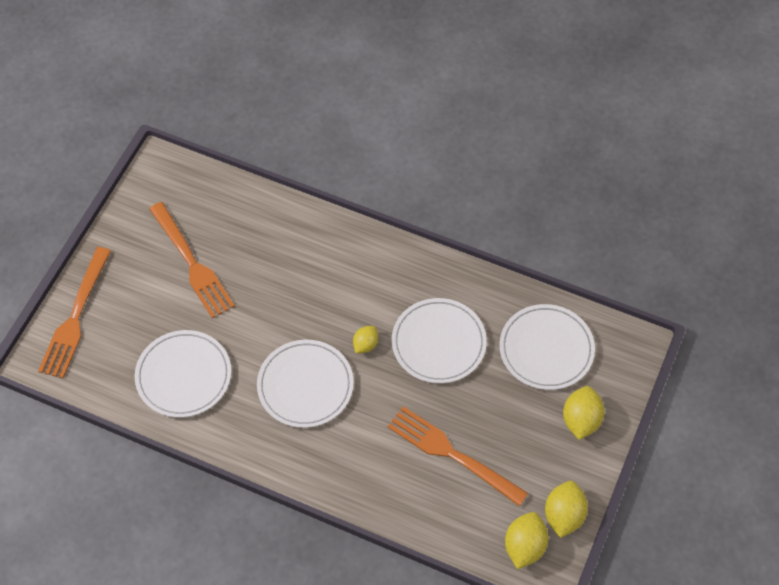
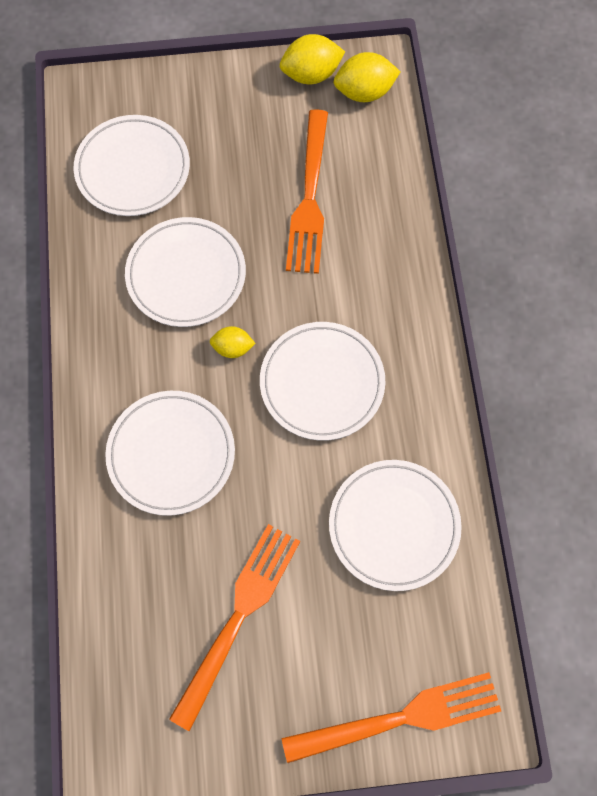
camera: 120 degrees left, 10 degrees up
(316, 275) = (171, 454): none -> white plate
(581, 420) = (198, 103): yellow lemon -> none

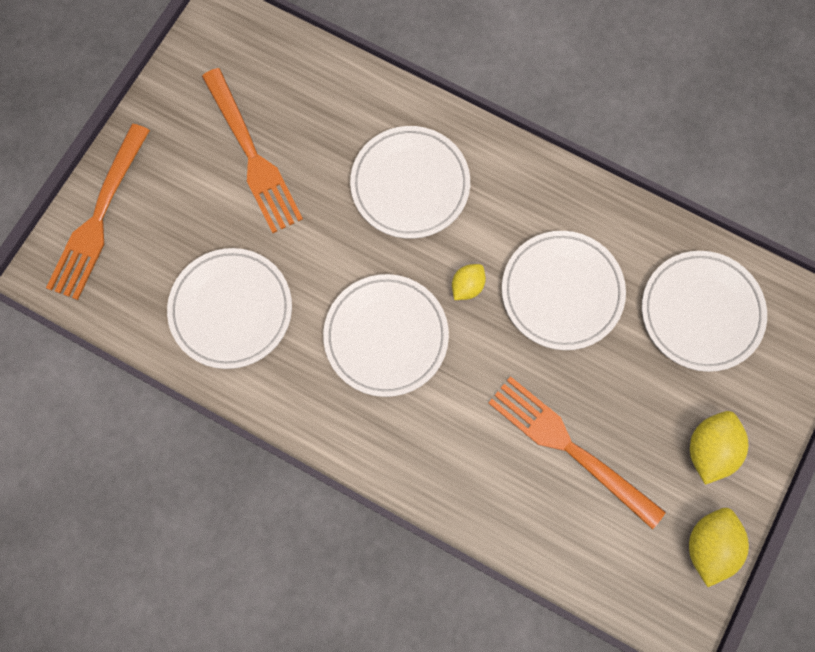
camera: 125 degrees right, 5 degrees up
(364, 92) = (655, 584): yellow lemon -> yellow lemon (709, 449)

